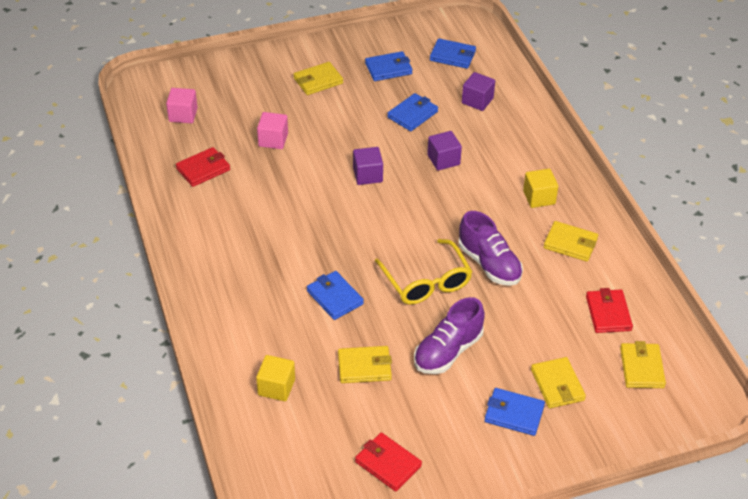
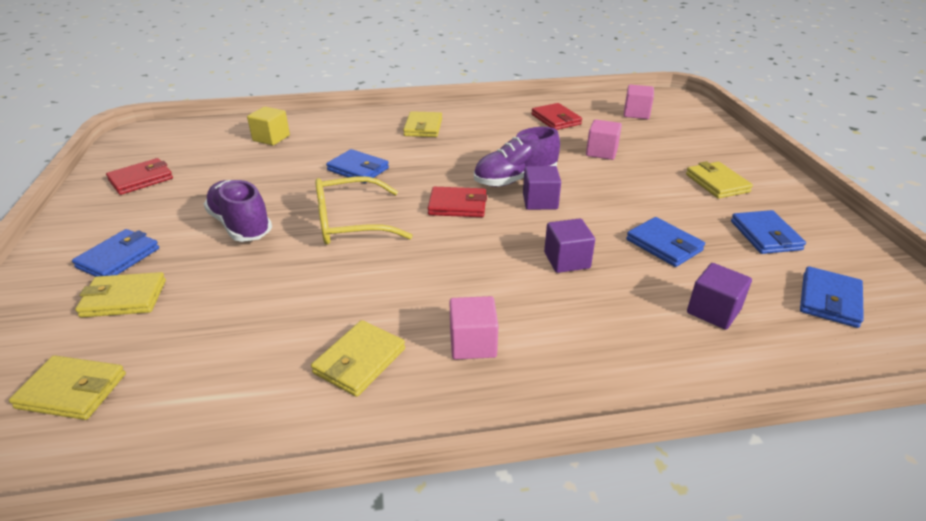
camera: 100 degrees right, 10 degrees down
(335, 297) = (358, 169): blue wallet -> blue wallet turned 60 degrees clockwise
(364, 367) = (260, 177): yellow wallet -> yellow wallet (423, 127)
(489, 264) = (355, 273): purple shoe -> purple shoe (515, 179)
(539, 197) = (473, 343): yellow cube -> pink cube
(608, 313) = (197, 375): red wallet -> red wallet (457, 205)

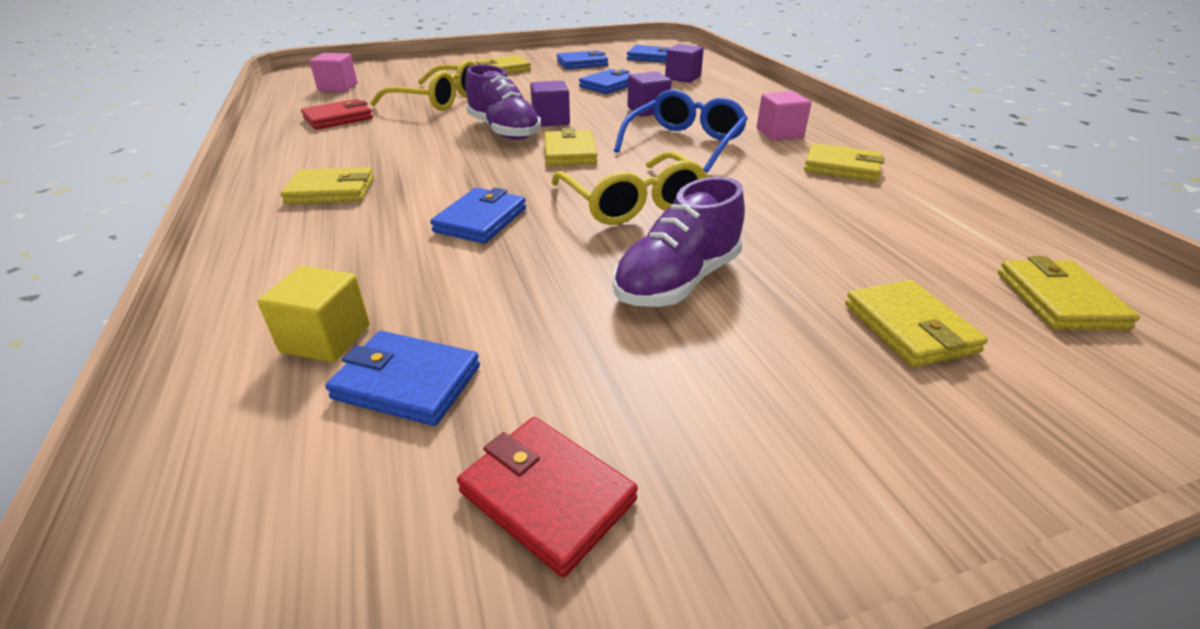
camera: 100 degrees left, 0 degrees up
(118, 258) = (839, 379): blue wallet -> blue wallet (407, 382)
(457, 205) = (570, 152): red wallet -> yellow wallet
(460, 267) = (684, 143): none -> blue glasses
(601, 152) = (438, 100): pink cube -> yellow glasses

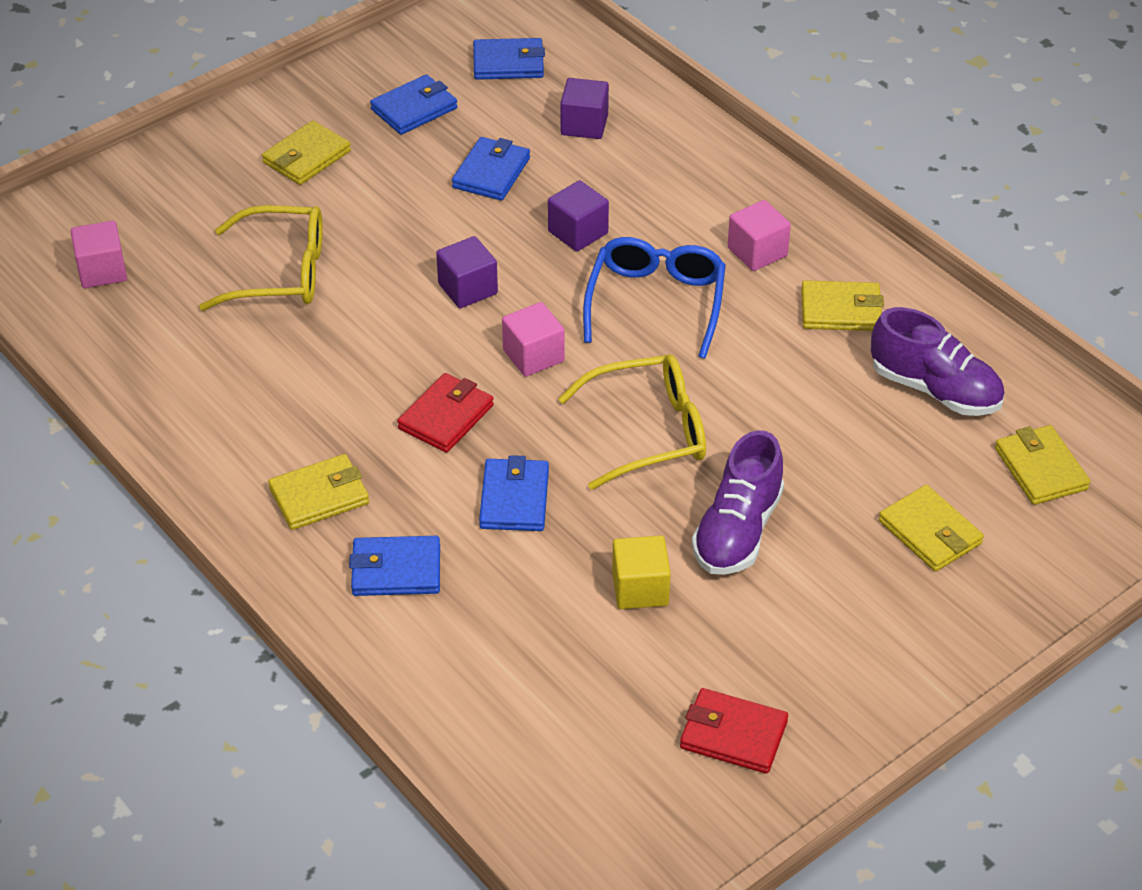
camera: 20 degrees left, 10 degrees up
(326, 339) = (492, 670): yellow cube -> yellow cube (640, 589)
(338, 118) = (185, 352): red wallet -> red wallet (446, 417)
(407, 382) = (587, 687): blue wallet -> blue wallet (396, 570)
(504, 131) = (425, 329): purple shoe -> purple shoe (935, 389)
(570, 152) = (533, 356): yellow wallet -> pink cube
(632, 203) = (648, 432): yellow glasses -> yellow glasses turned 60 degrees counterclockwise

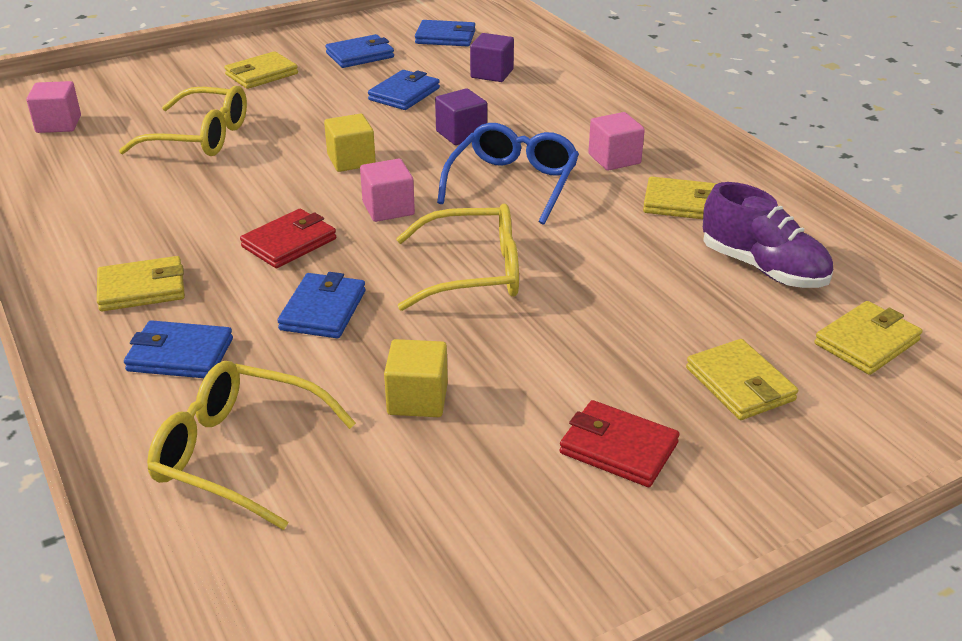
camera: 10 degrees right, 10 degrees down
(468, 289) = (351, 160): purple cube -> yellow cube
(499, 668) = (239, 454): none -> yellow glasses
(733, 735) = (471, 556): red wallet -> red wallet (618, 448)
(737, 531) = (535, 360): purple shoe -> none
(1041, 469) = (866, 342): yellow wallet -> yellow wallet turned 60 degrees clockwise

